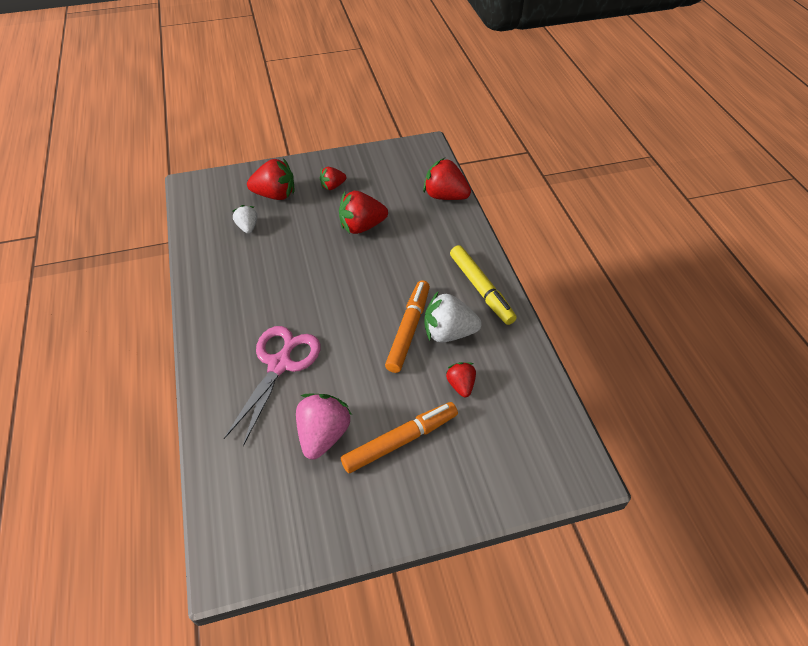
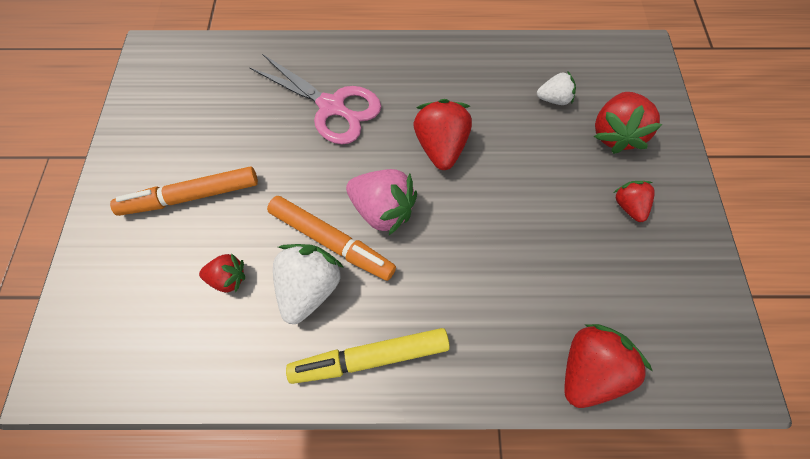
camera: 105 degrees right, 15 degrees up
(323, 435) = (232, 131): pink strawberry -> pink strawberry (382, 210)
(362, 226) = (533, 227): red strawberry -> red strawberry (441, 147)
(400, 441) = (191, 196): orange marker -> orange marker turned 90 degrees clockwise

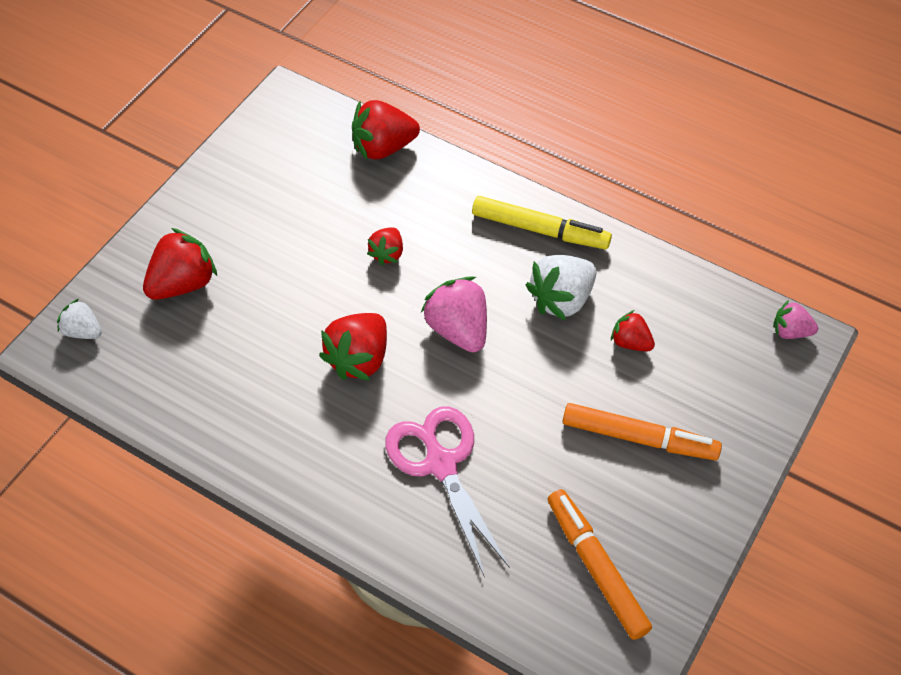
camera: 150 degrees left, 10 degrees down
(70, 377) = (790, 331): none -> pink strawberry
(331, 241) = (521, 327): orange marker -> orange marker (596, 568)
(554, 99) = (203, 347): white strawberry -> white strawberry (83, 331)
(628, 206) = (239, 223): red strawberry -> red strawberry (387, 253)

